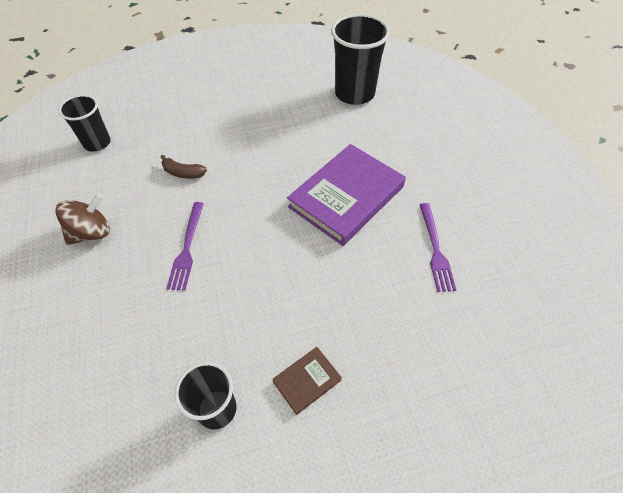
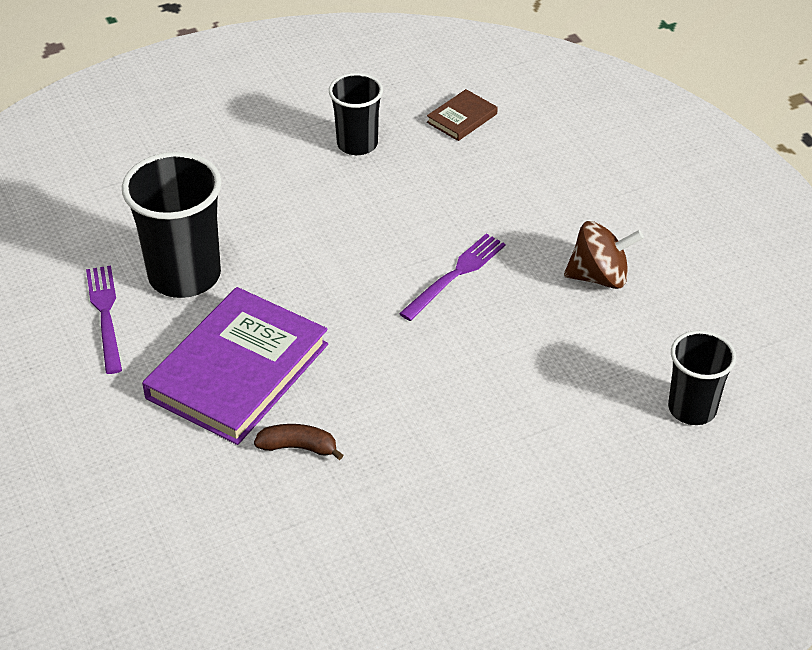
camera: 170 degrees right, 10 degrees down
(91, 233) = (599, 277): brown spinning top -> brown spinning top turned 135 degrees counterclockwise
(183, 173) = (513, 376): brown banana -> brown banana (298, 447)
(187, 248) = (455, 275): purple fork -> purple fork turned 45 degrees clockwise
(307, 380) = (267, 173): brown book -> brown book (462, 118)
(354, 93) = (235, 588): black cup -> black cup (184, 275)

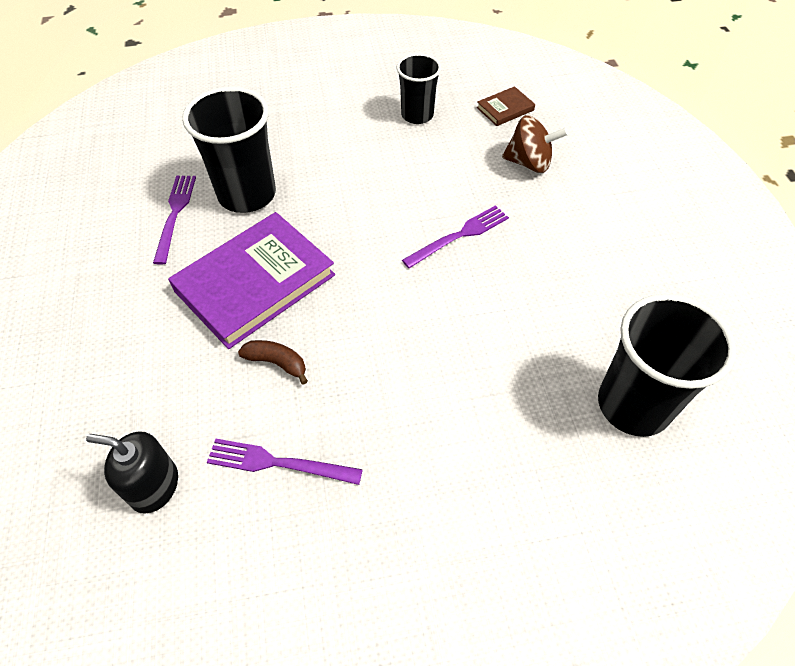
camera: 15 degrees right, 10 degrees up
(216, 591) = (154, 486): none -> black soap dispenser
(340, 541) = (278, 463): none -> purple fork
(599, 277) = (580, 261): brown spinning top -> brown spinning top (529, 163)
(692, 408) = (633, 405): black cup -> black cup, size x1.62

